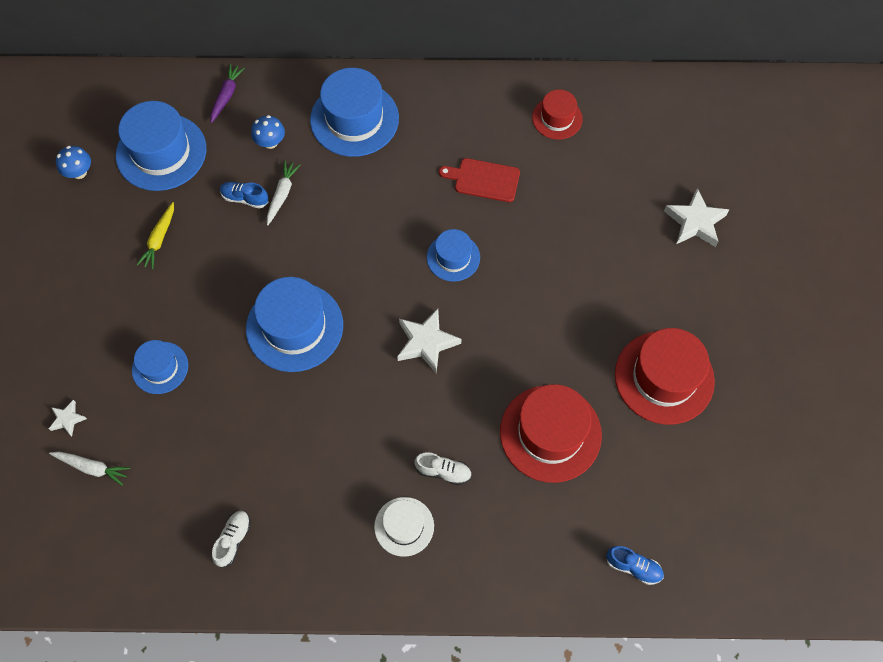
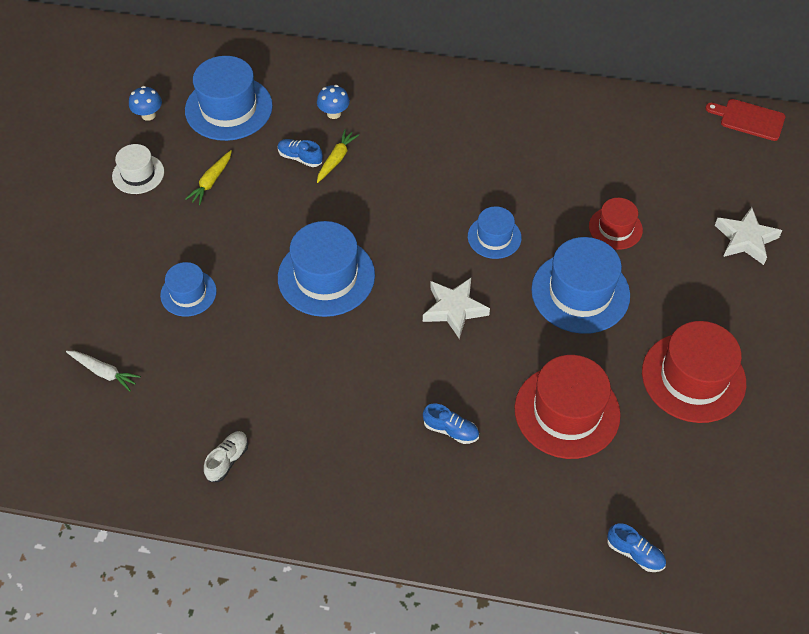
camera: 10 degrees right, 10 degrees down
(67, 419) = (90, 325): white star -> none
(226, 96) = (300, 69): purple carrot -> none
(282, 195) = (336, 159): white carrot -> yellow carrot
(354, 119) = (418, 104): blue hat -> blue hat (580, 292)
(404, 526) = (402, 475): white hat -> white hat (138, 174)
(443, 471) = (451, 430): white shoe -> blue shoe
(484, 180) = (536, 173): red cutting board -> red cutting board (749, 119)
(557, 118) = (618, 129): red hat -> red hat (615, 228)

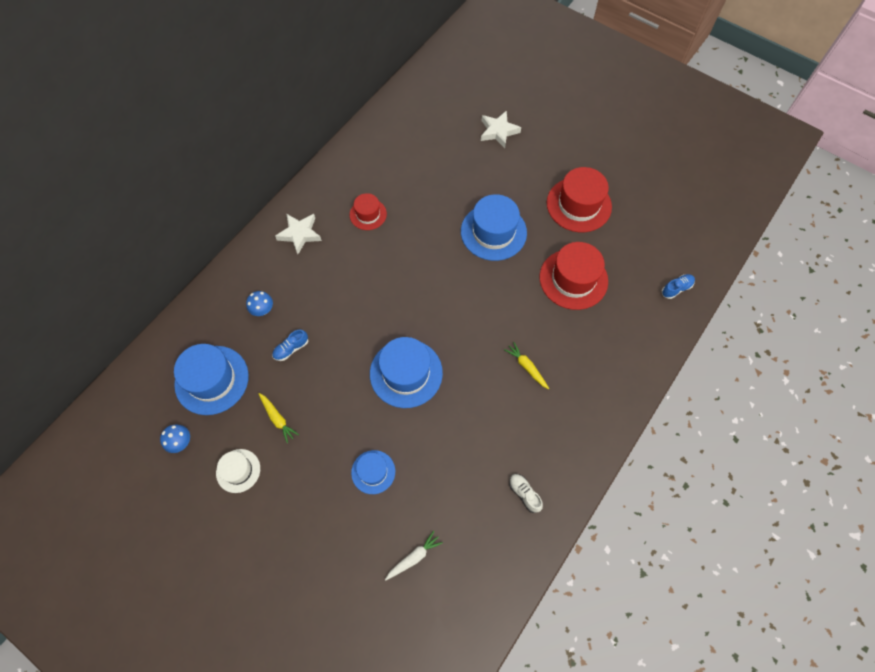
camera: 65 degrees left, 10 degrees up
(336, 159) = (307, 325): yellow carrot -> yellow carrot (526, 367)
(451, 430) = (559, 348): blue shoe -> none
(454, 309) = (471, 307): white star -> white star (300, 234)
(494, 237) = (427, 259): blue hat -> none
(615, 228) = (456, 191): red hat -> red hat (368, 214)
(749, 119) = (412, 83): red cutting board -> none

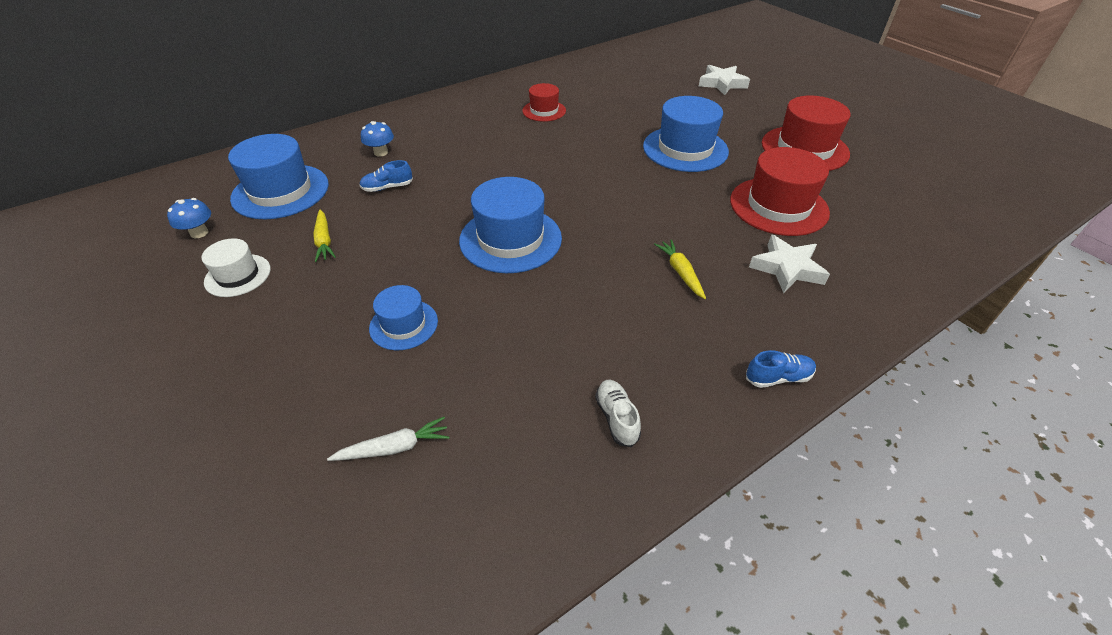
camera: 20 degrees right, 20 degrees down
(300, 234) = (461, 110): white star -> white star (787, 268)
(676, 288) = (935, 246): blue shoe -> blue shoe (778, 377)

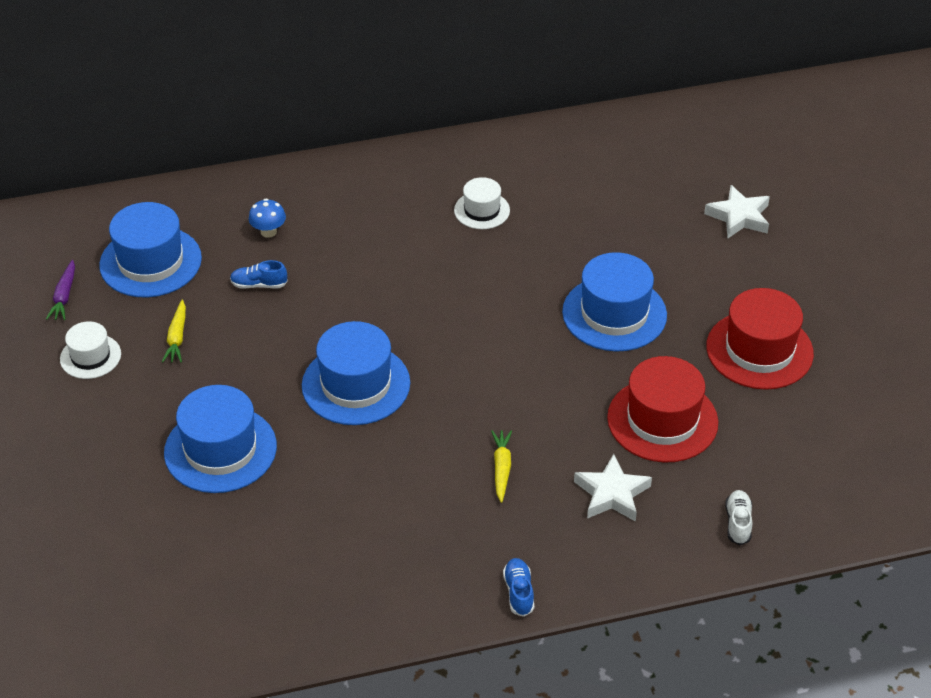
camera: 20 degrees right, 0 degrees up
(199, 233) = (64, 296): blue mushroom -> purple carrot
(394, 447) = (177, 553): white carrot -> none
(403, 324) = (220, 449): blue hat -> blue hat, size x1.76
(544, 111) = (482, 210): red hat -> white hat
(616, 418) = (360, 583): white shoe -> white shoe (738, 523)
(778, 377) = (519, 592): blue shoe -> blue shoe turned 105 degrees counterclockwise

